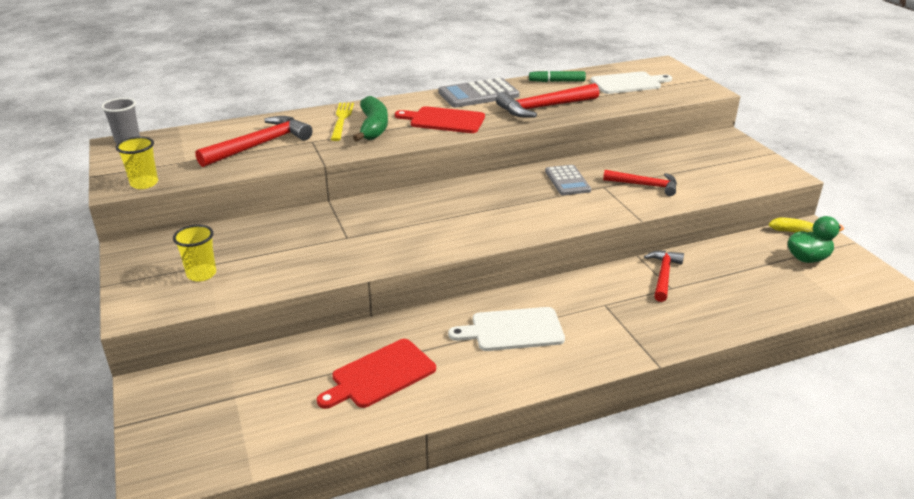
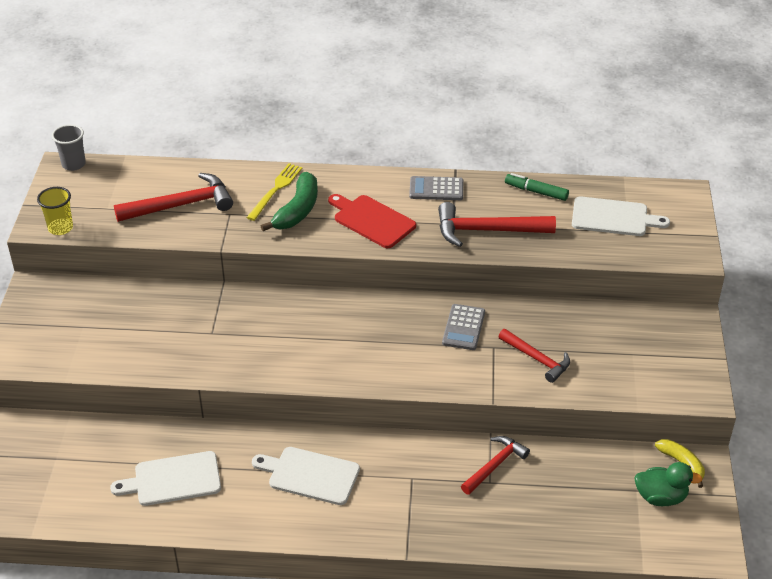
camera: 25 degrees right, 10 degrees up
(201, 274) = (73, 335): yellow cup -> none
(380, 375) = (173, 479): red cutting board -> white cutting board
(478, 94) = (436, 189): grey calculator -> grey calculator, size x0.66

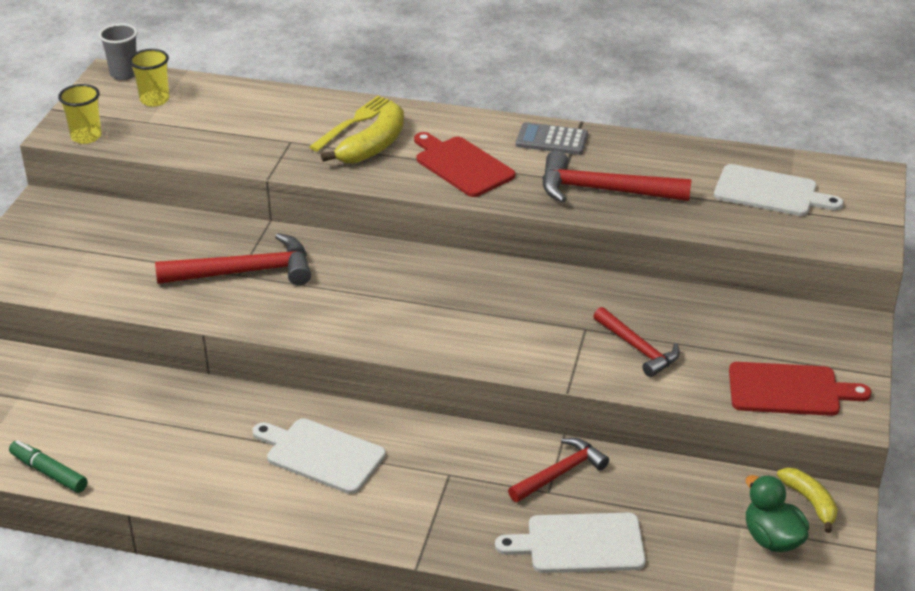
camera: 10 degrees right, 5 degrees down
(107, 187) = (154, 100): none -> yellow cup
(173, 479) = (151, 438): white cutting board -> white cutting board (579, 544)
(181, 205) = (235, 127): red hammer -> red hammer (245, 272)
(297, 210) = (373, 146): green banana -> yellow banana
(463, 327) = (552, 303): grey calculator -> none
(536, 191) = (677, 154): green marker -> green marker (49, 472)
(655, 379) = (789, 390): none -> red cutting board
(660, 497) = (772, 538): green duck -> green duck turned 135 degrees counterclockwise

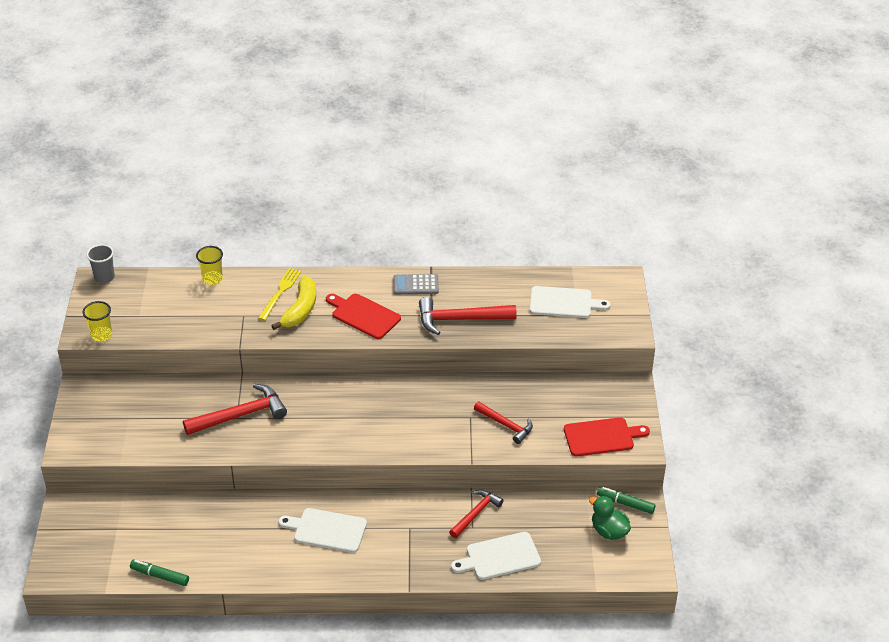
camera: 15 degrees left, 5 degrees up
(154, 100) = (136, 296): yellow cup -> yellow cup (212, 279)
(810, 502) = (625, 503): yellow banana -> green marker

